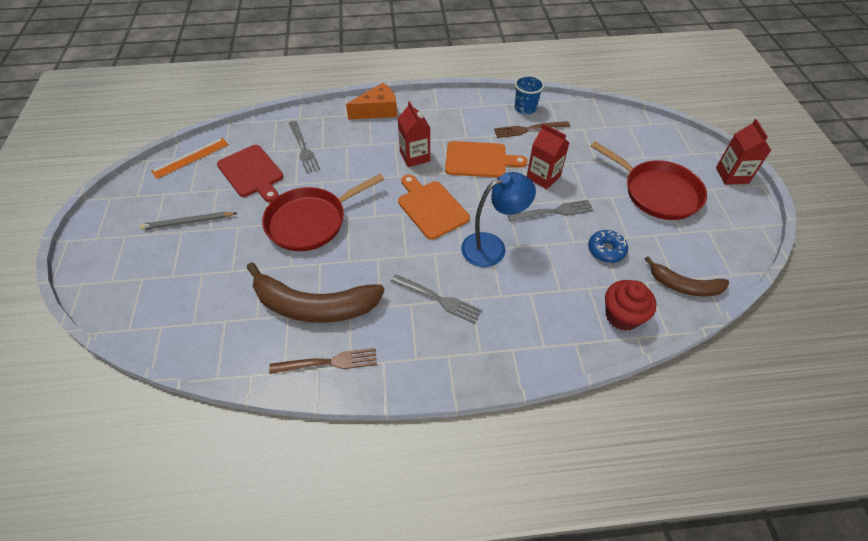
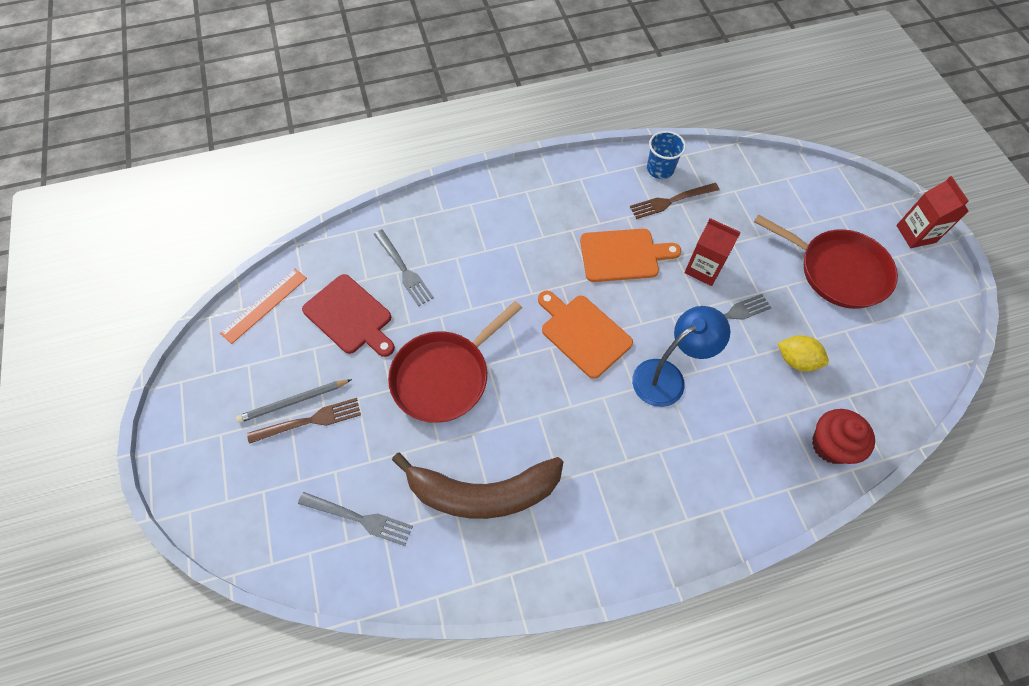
camera: 10 degrees left, 10 degrees up
(329, 362) = (521, 563): brown fork -> brown fork (310, 420)
(377, 110) = (480, 198): orange cheese -> none
(415, 156) = (544, 261): red carton -> none
(439, 299) = (624, 458): grey fork -> grey fork (360, 518)
(606, 250) = (796, 360): blue donut -> yellow lemon
(684, 286) = (889, 394): brown banana -> none

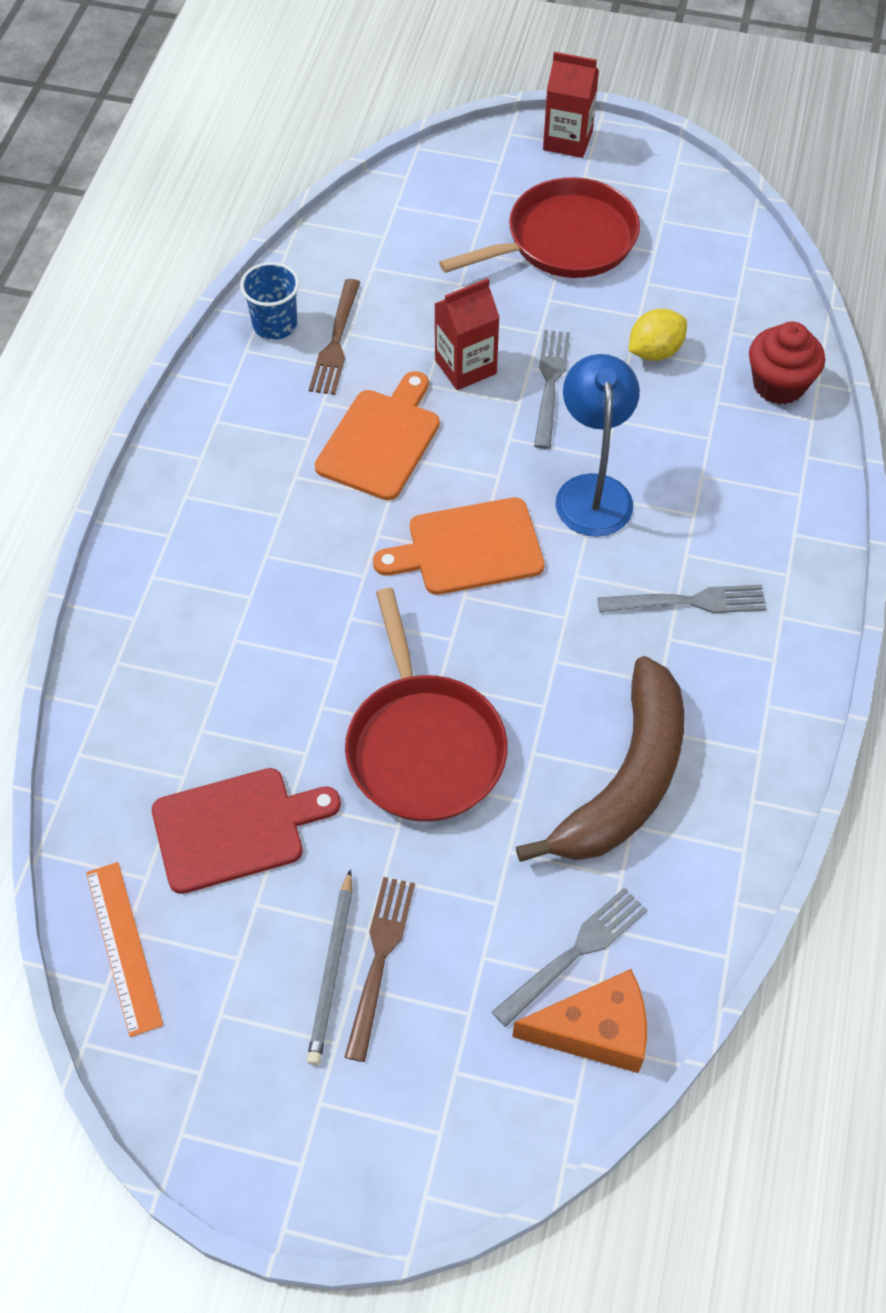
camera: 60 degrees left, 5 degrees down
(317, 553) = (595, 1031): none -> orange cheese
(404, 270) = (205, 718): grey fork -> grey fork (689, 601)

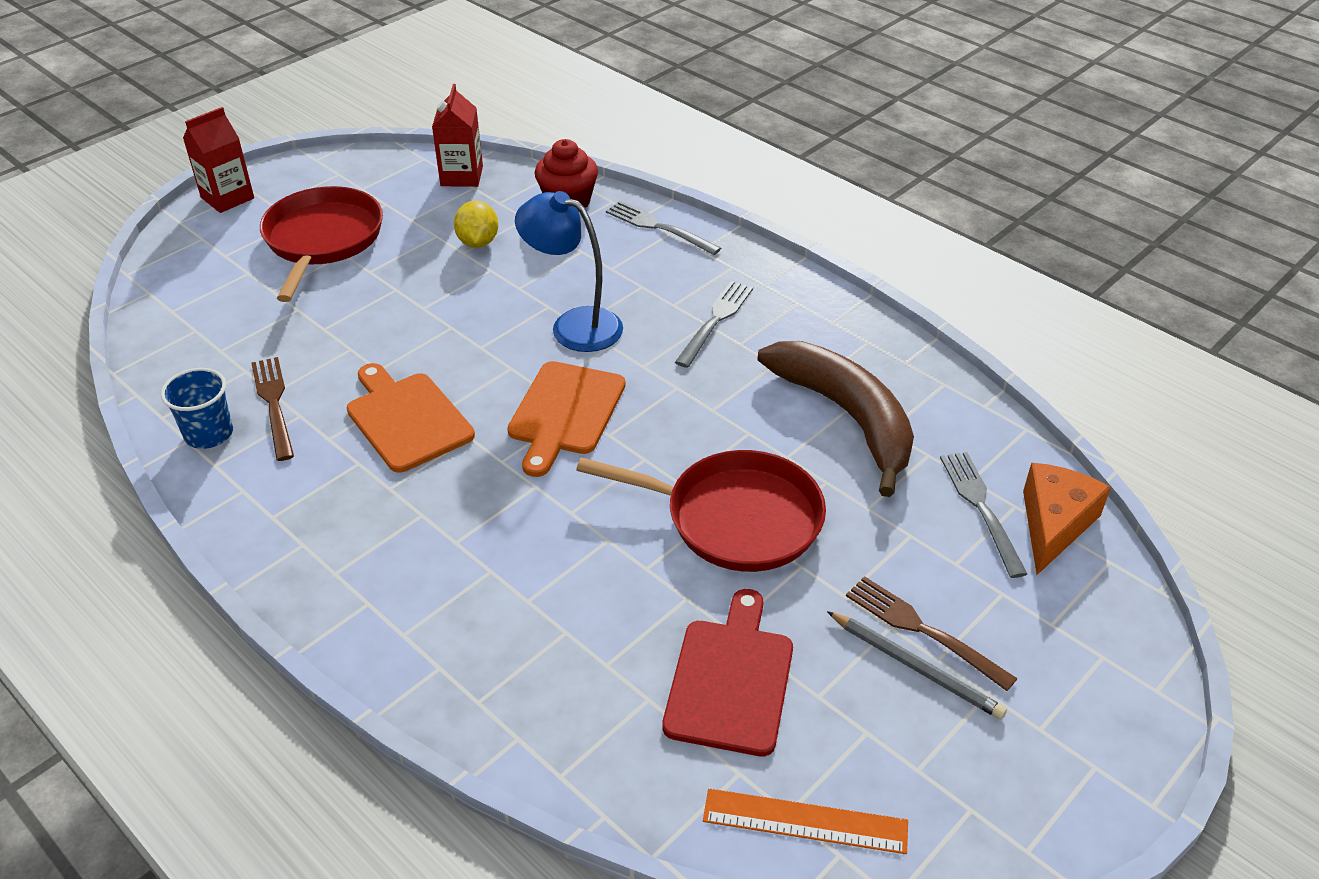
camera: 60 degrees left, 15 degrees down
(336, 342) = (273, 404): brown fork -> brown fork turned 150 degrees counterclockwise
(465, 367) = (385, 341): red carton -> red carton (461, 176)
(550, 383) = (450, 304): grey fork -> grey fork (658, 227)

